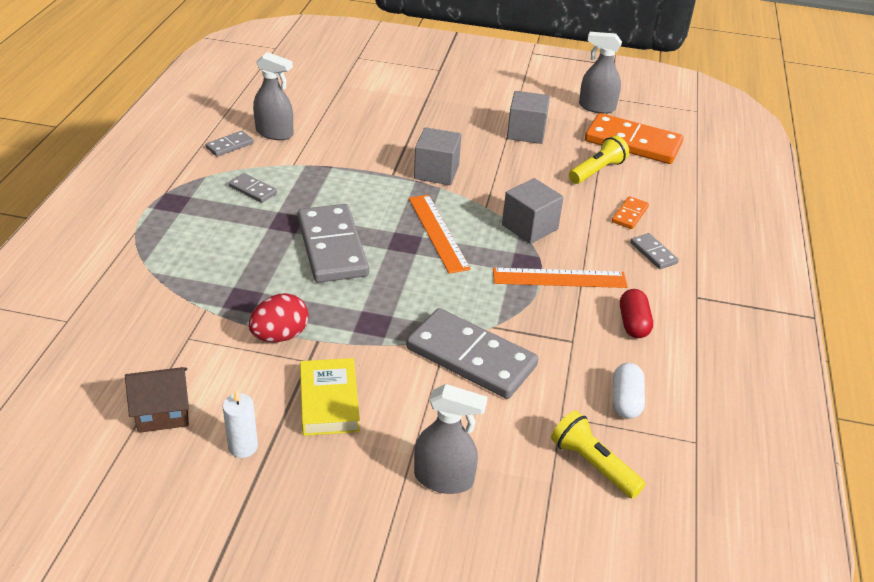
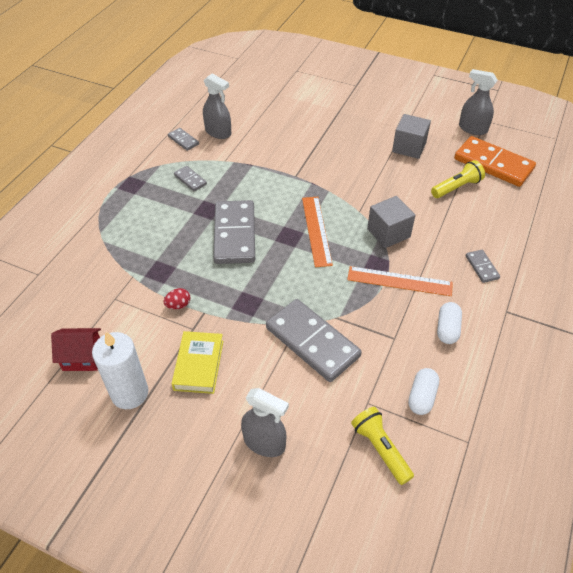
camera: 15 degrees right, 10 degrees up
(163, 413) = (83, 357): brown house -> red house
(229, 145) = (183, 140): grey domino -> grey domino turned 75 degrees clockwise
(243, 447) = (129, 393): white candle -> white candle, size x1.78
(280, 336) = (178, 305): red egg -> red egg, size x0.60
(436, 172) = (329, 177): grey cube -> none
(629, 214) = (472, 230): orange domino -> none
(633, 323) = (447, 329): red capsule -> white capsule

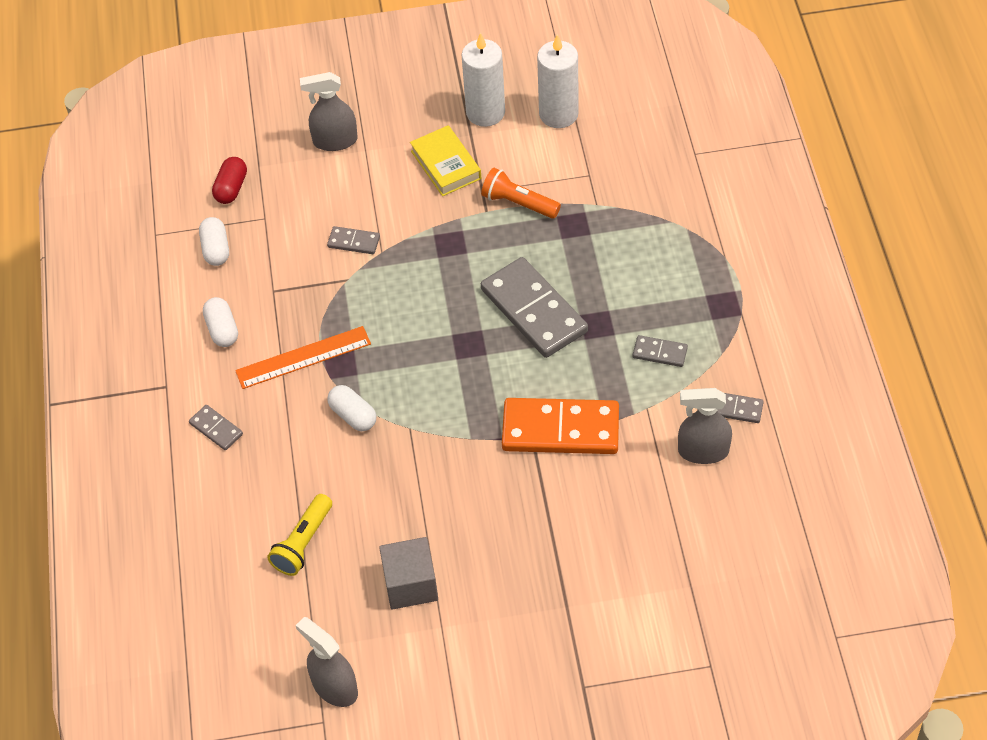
camera: 150 degrees right, 5 degrees up
(83, 357) = (558, 114): red house -> white candle
(178, 305) = (518, 203): red egg -> orange flashlight
(312, 342) = (354, 242): grey domino -> grey domino, size x0.46
(316, 230) = (442, 370): orange ruler -> none
(380, 449) = (231, 188): yellow flashlight -> red capsule
(388, 233) = (353, 415): grey cube -> white capsule
(472, 129) = (334, 687): grey spray bottle -> grey spray bottle turned 135 degrees counterclockwise
(493, 164) = (270, 622): orange domino -> orange domino (560, 430)

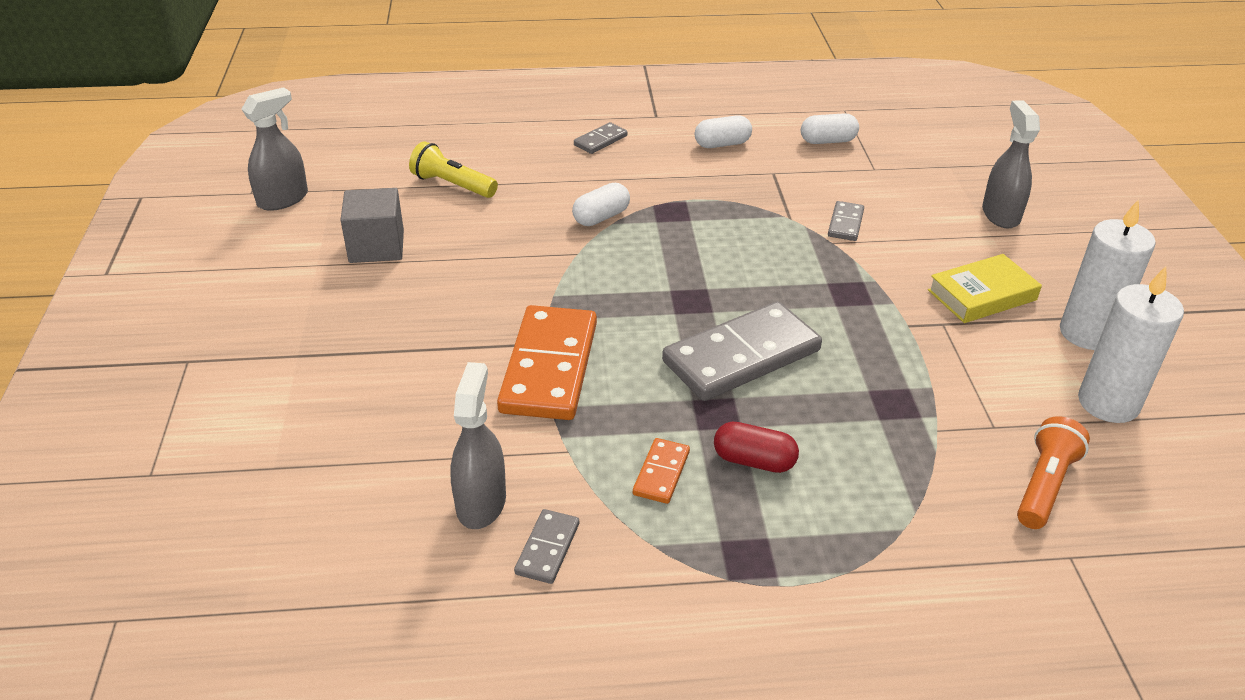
camera: 90 degrees right, 15 degrees down
(231, 188) = (913, 150): red capsule -> red capsule (754, 461)
(303, 357) = (682, 189): orange ruler -> none
(518, 203) = (926, 354): orange flashlight -> orange flashlight (1044, 485)
(660, 352) = (661, 473): grey domino -> orange domino

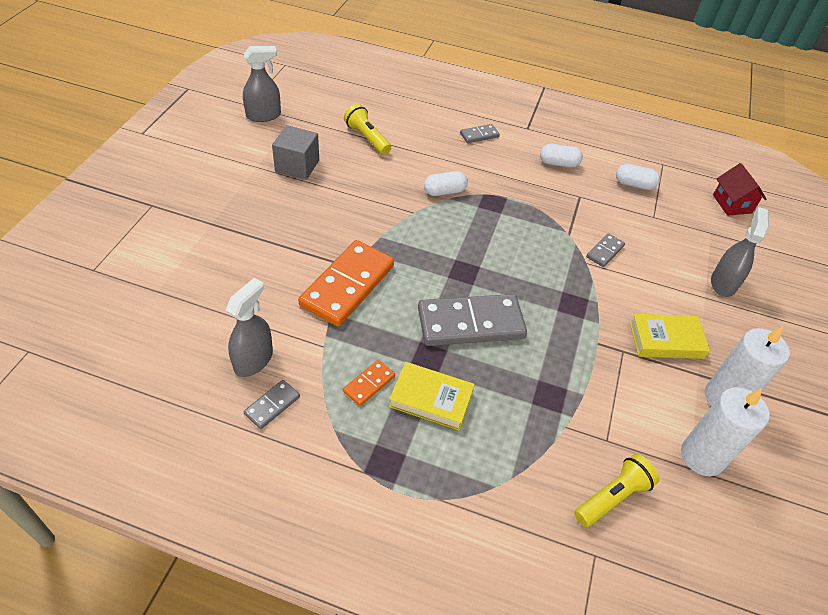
camera: 20 degrees right, 10 degrees up
(754, 461) = (431, 399): red capsule -> yellow book
(951, 129) = (732, 204): none -> red house
(1044, 485) = (612, 496): orange flashlight -> yellow flashlight

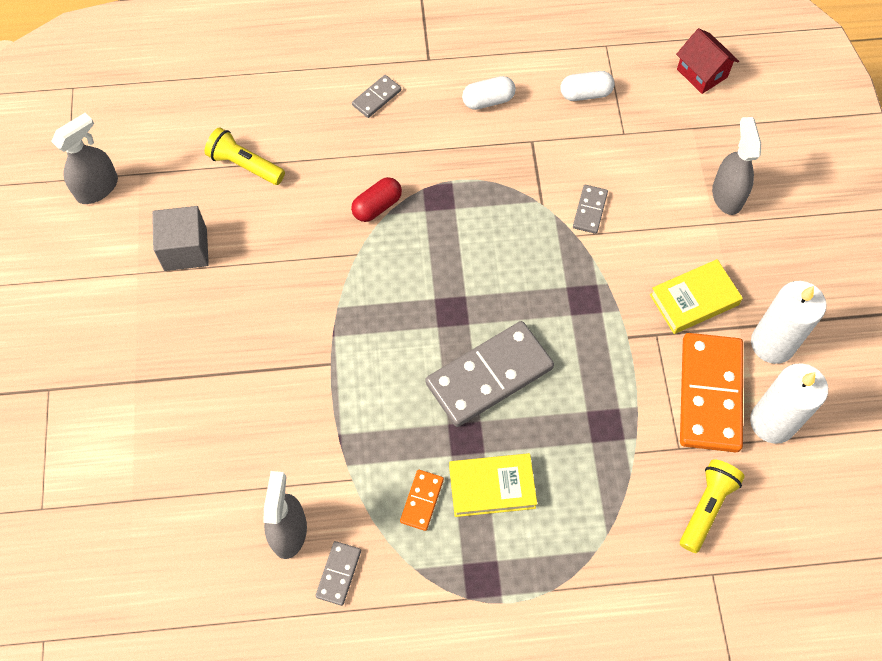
camera: 20 degrees left, 15 degrees up
(347, 285) = (335, 391): orange domino -> orange domino (709, 394)
(444, 191) = (377, 206): white capsule -> red capsule

